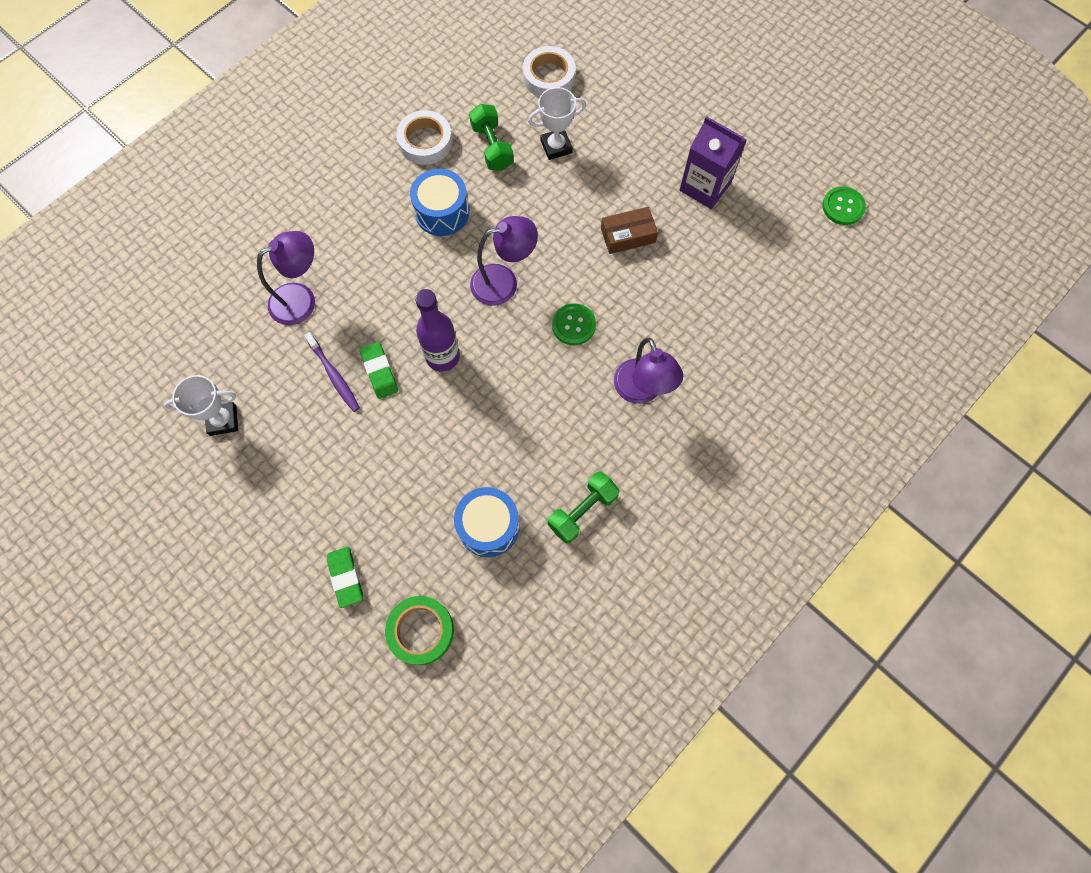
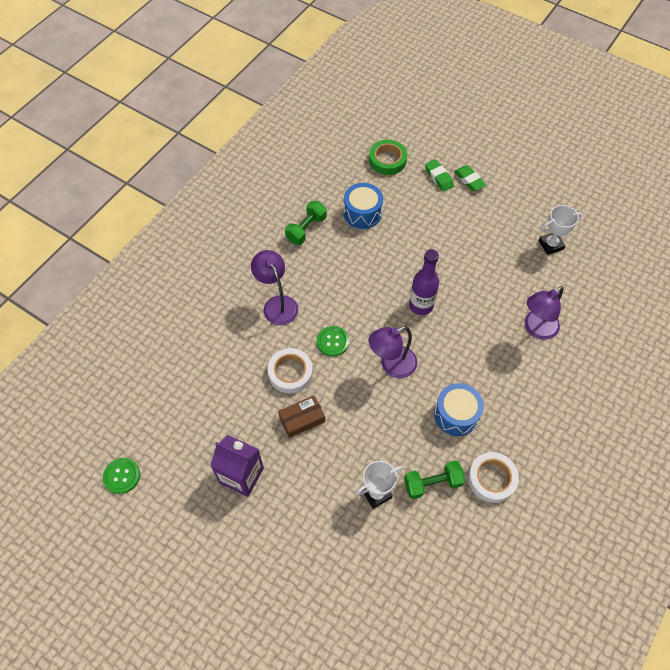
camera: 170 degrees right, 10 degrees down
(334, 375) = (491, 282): purple toothbrush -> none
(379, 372) = (461, 289): green eraser -> green eraser (469, 180)
(492, 147) = (432, 483): green dumbbell -> green dumbbell turned 75 degrees counterclockwise
(549, 77) = (399, 571): white tape -> white tape (290, 373)

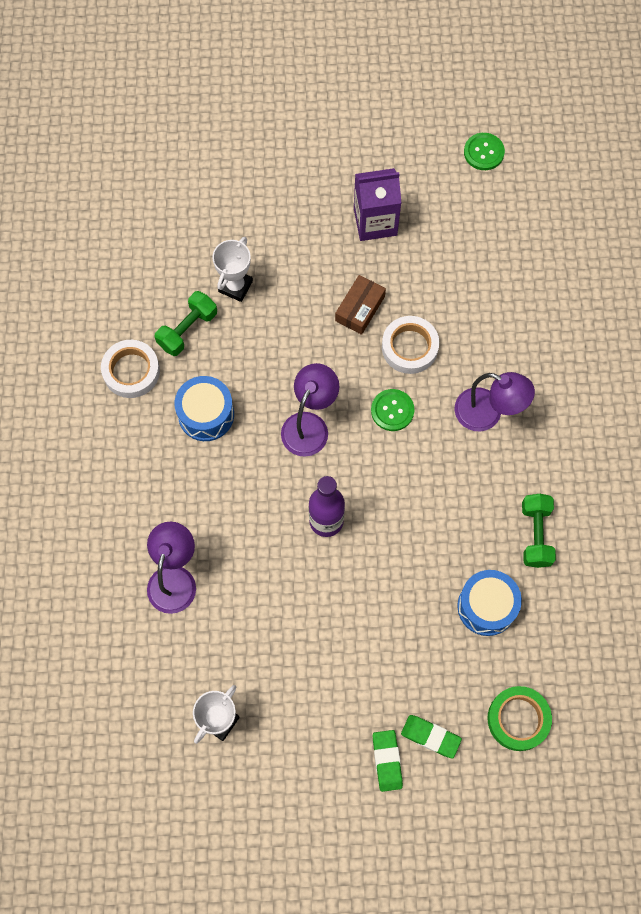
camera: 145 degrees right, 10 degrees up
(469, 180) = (387, 761): green eraser -> green eraser turned 60 degrees clockwise

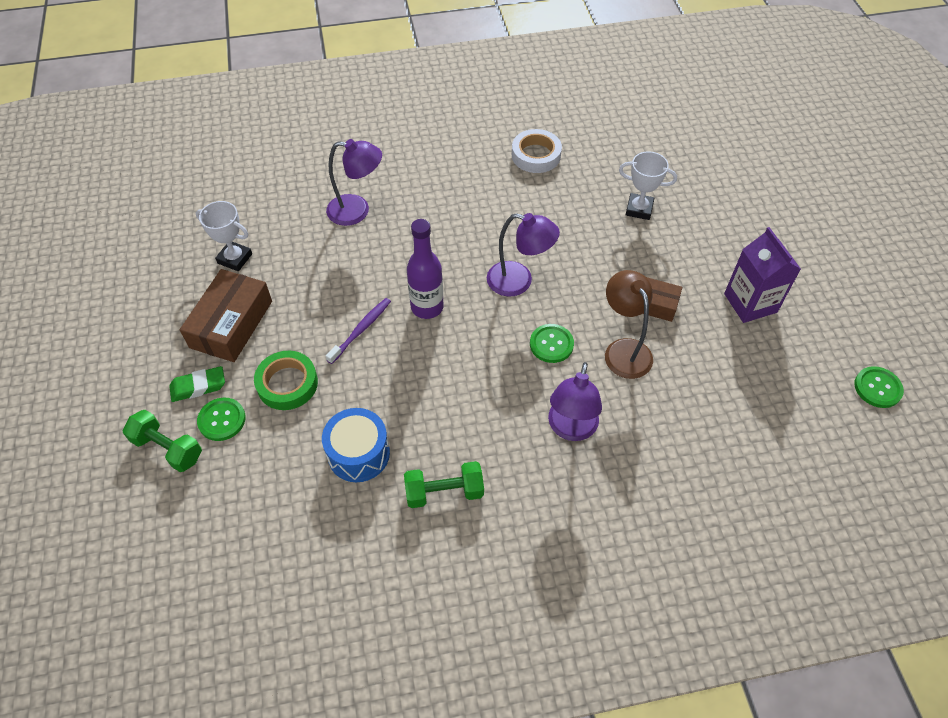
camera: 80 degrees right, 15 degrees down
(187, 329) = (585, 184): green dumbbell -> green dumbbell (168, 448)
(206, 414) = (510, 208): blue drum -> none
(312, 726) = (231, 324): none -> brown box
(344, 591) = (361, 330): none -> purple toothbrush
(409, 347) = (624, 350): white tape -> brown lamp
(430, 737) = (222, 420): green eraser -> green button
(518, 719) = (240, 498): green tape -> green tape (287, 384)

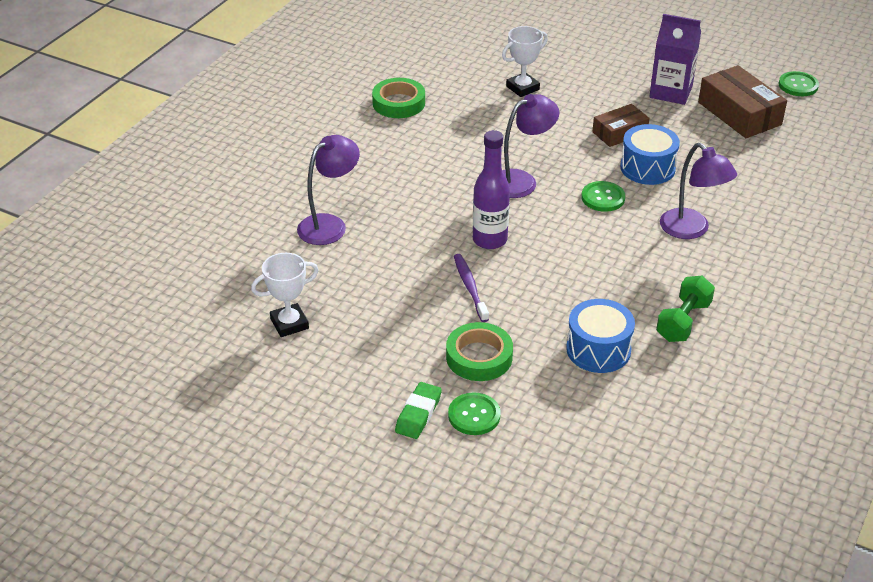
camera: 50 degrees left, 15 degrees down
(168, 448) = (468, 464): green dumbbell -> none
(231, 324) = (368, 361): brown box -> brown box (739, 113)
(536, 155) = (398, 103): white tape -> green tape
(624, 350) = (647, 168): brown lamp -> blue drum

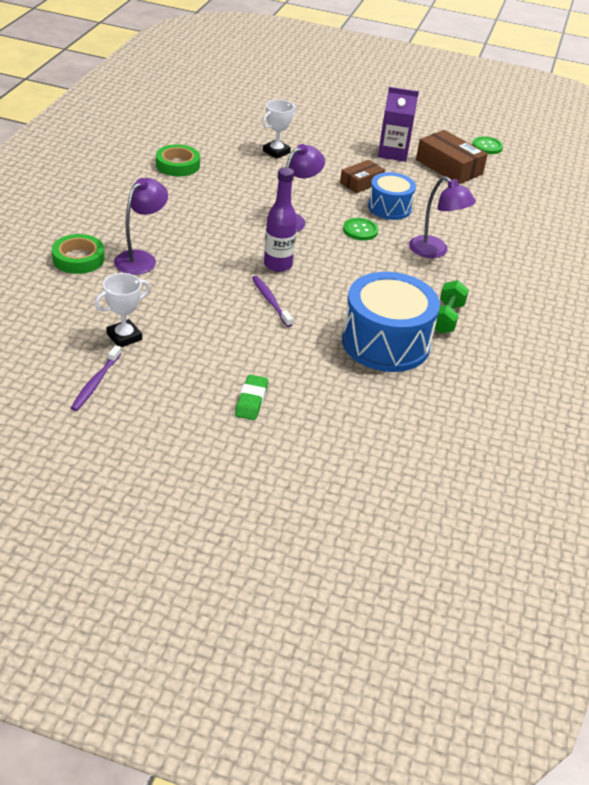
camera: 15 degrees left, 0 degrees up
(246, 379) = (96, 382): none -> purple toothbrush
(474, 415) = (298, 398): green button -> none
(479, 357) = (291, 353): green tape -> green tape (78, 259)
(598, 350) = (385, 342): blue drum -> blue drum, size x1.68

